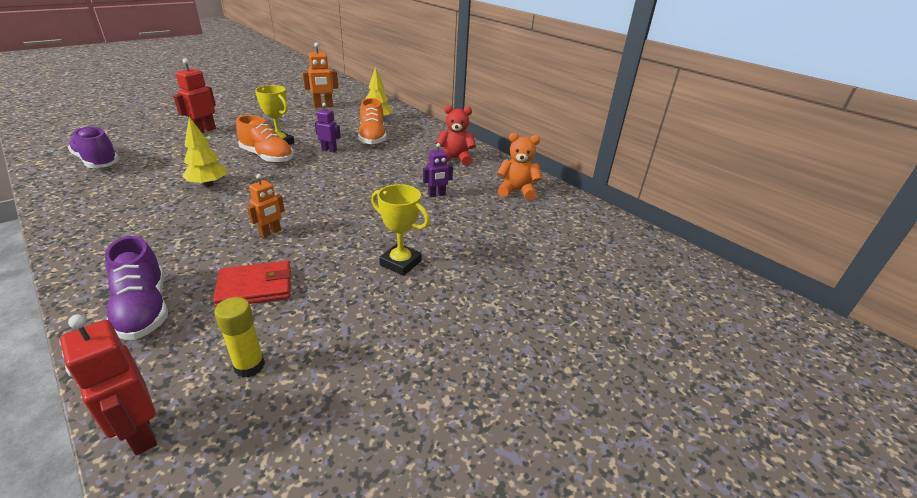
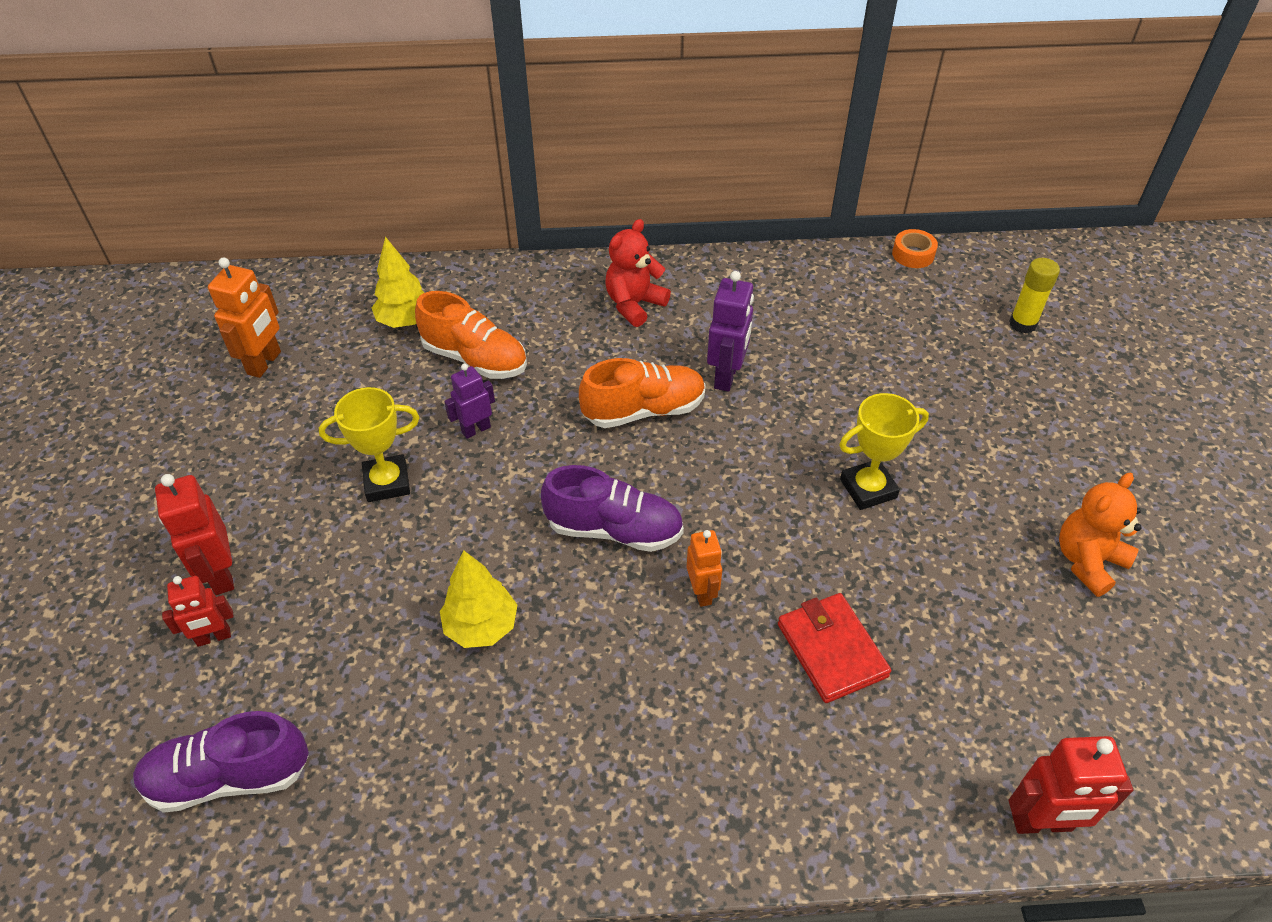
camera: 50 degrees left, 15 degrees up
(143, 309) = (810, 782): purple shoe -> purple shoe (614, 530)
(170, 139) = (214, 637): none -> red robot
(249, 366) = (983, 699): yellow glue stick -> yellow glue stick (1022, 324)
(255, 287) = (831, 650): red wallet -> red wallet turned 45 degrees counterclockwise
(267, 157) = (434, 517): orange shoe -> orange shoe (644, 410)
(436, 195) = (726, 376): purple robot -> purple robot, size x1.52
(517, 191) = (776, 297): orange teddy bear -> orange teddy bear (1087, 561)
(622, 222) = (913, 254): none -> orange tape

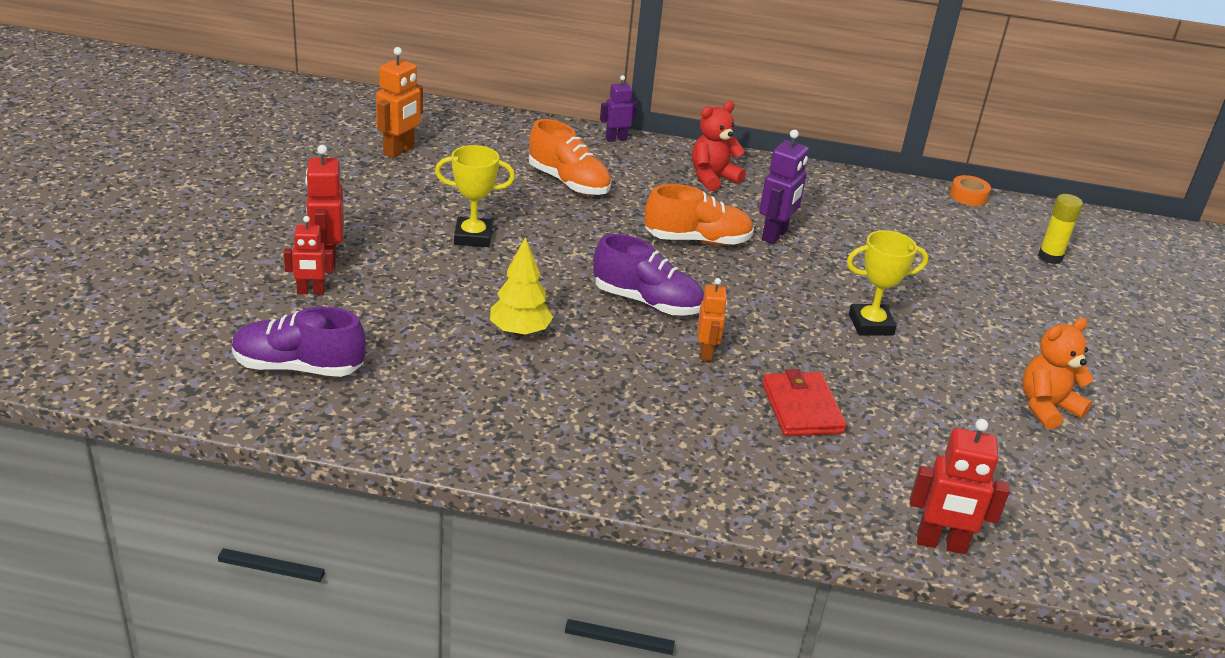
camera: 10 degrees right, 15 degrees down
(405, 321) = (519, 150): yellow tree -> none
(476, 429) = (554, 222): purple robot -> purple robot (616, 139)

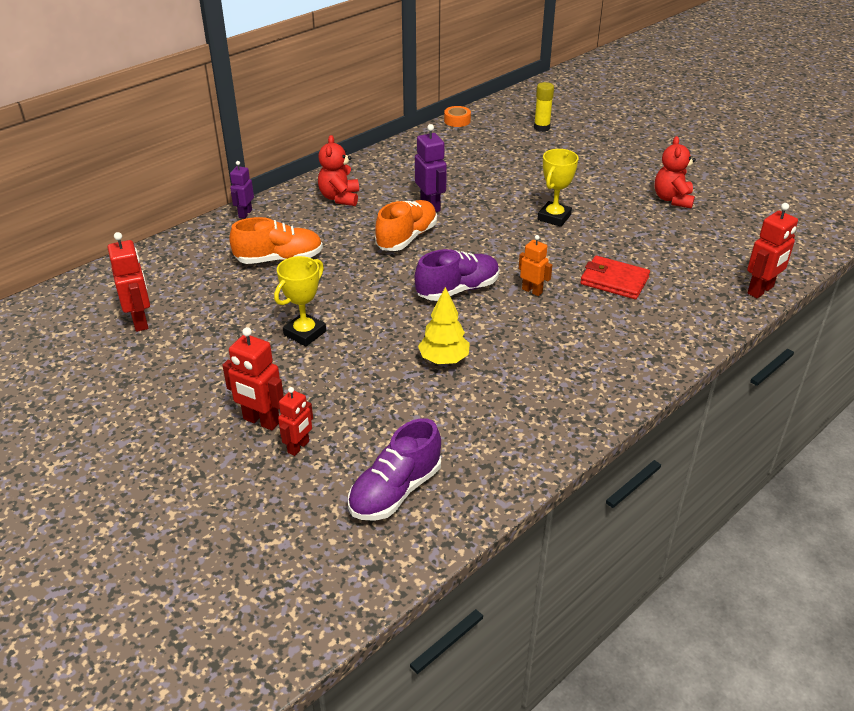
camera: 50 degrees left, 5 degrees up
(399, 151) = (140, 321): orange robot -> red robot
(1047, 407) = (672, 199): orange teddy bear -> red teddy bear

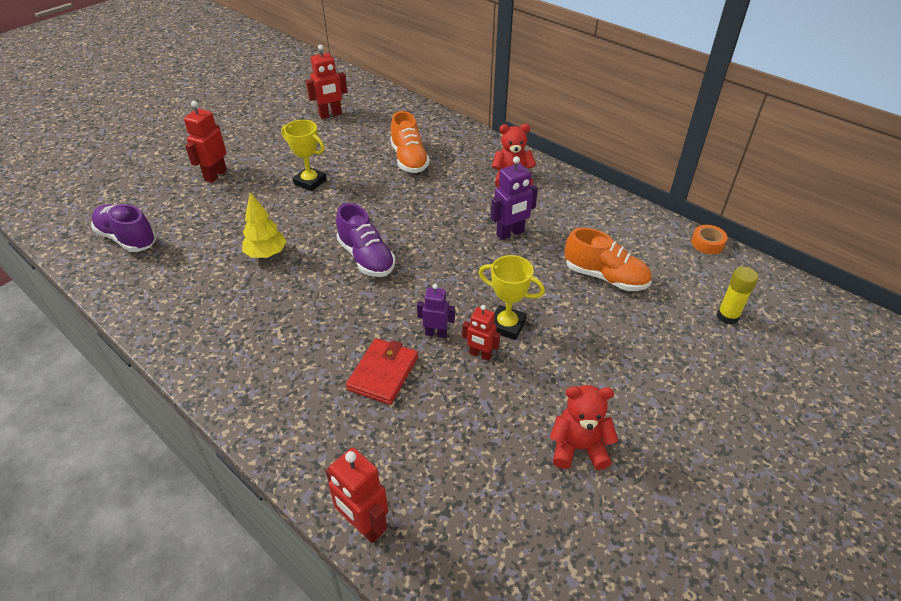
camera: 85 degrees right, 5 degrees up
(245, 213) = (474, 135): purple robot -> purple robot (436, 333)
(298, 447) = (185, 193): red robot -> red robot (480, 355)
(407, 238) = (449, 222): orange shoe -> orange shoe (605, 277)
(532, 291) = (364, 307): orange robot -> none

